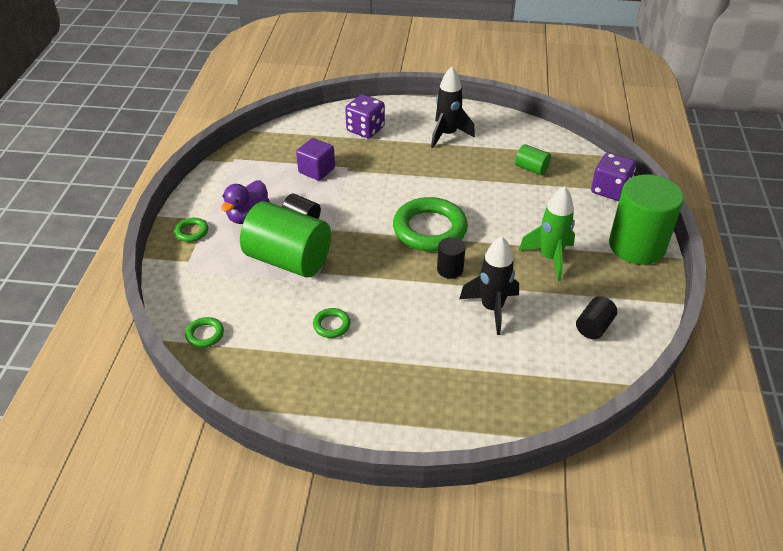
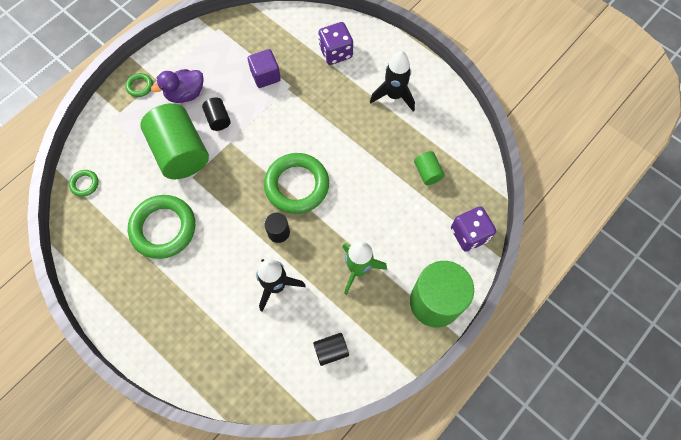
camera: 35 degrees right, 25 degrees up
(331, 325) = (163, 228): green ring -> green ring, size x2.24

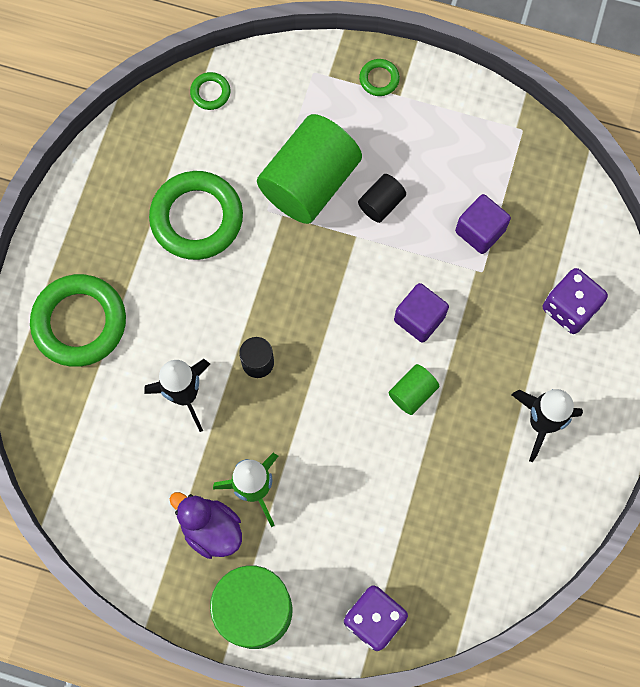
camera: 65 degrees right, 5 degrees up
(185, 94) = (397, 142): purple duck -> purple duck (211, 529)
(297, 185) = (335, 354): green ring -> green ring (79, 322)
(300, 130) = (419, 318): none -> purple cube
(331, 350) = (132, 502): black cylinder -> none
(427, 172) = (440, 522): green cylinder -> green cylinder (412, 393)

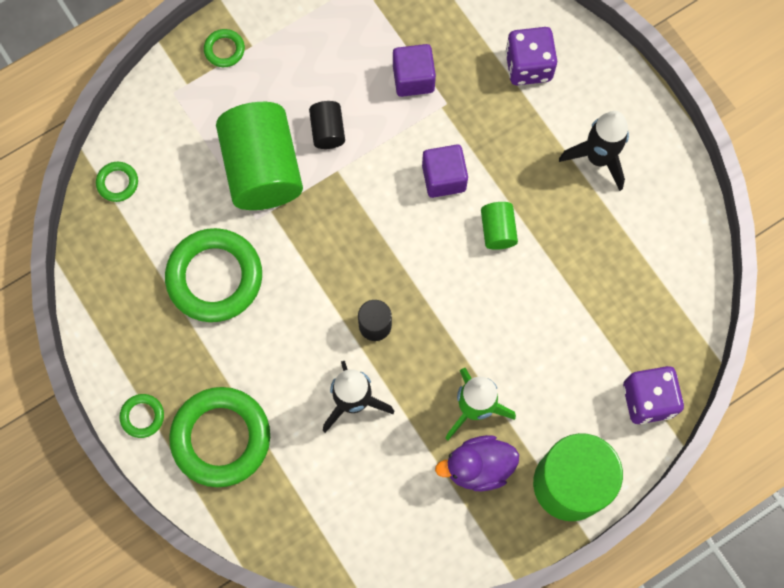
camera: 50 degrees left, 0 degrees up
(51, 255) = (142, 416): none -> green ring

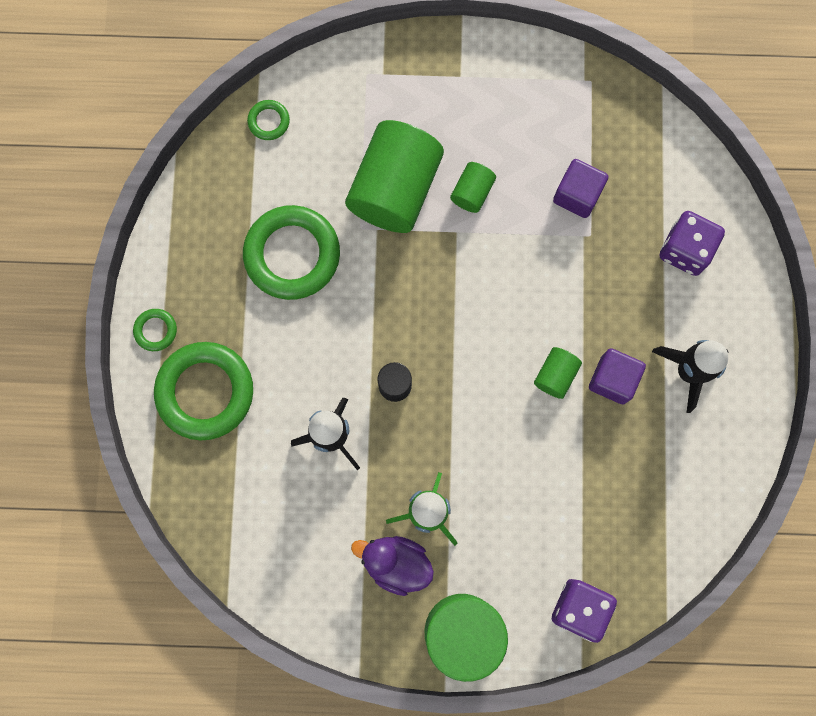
camera: 35 degrees right, 5 degrees up
(224, 50) = (434, 65): green ring -> none
(328, 131) = (472, 192): black cylinder -> green cylinder
(444, 178) = (541, 299): purple cube -> purple cube (613, 379)

